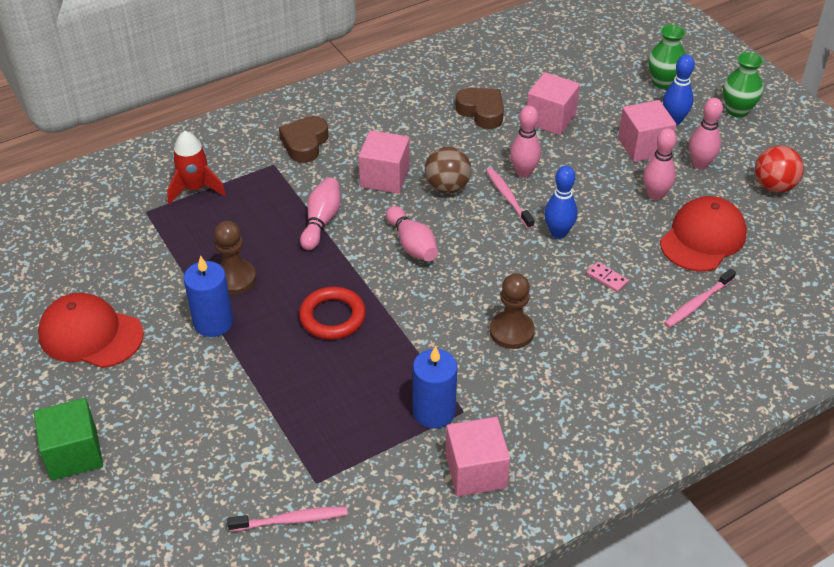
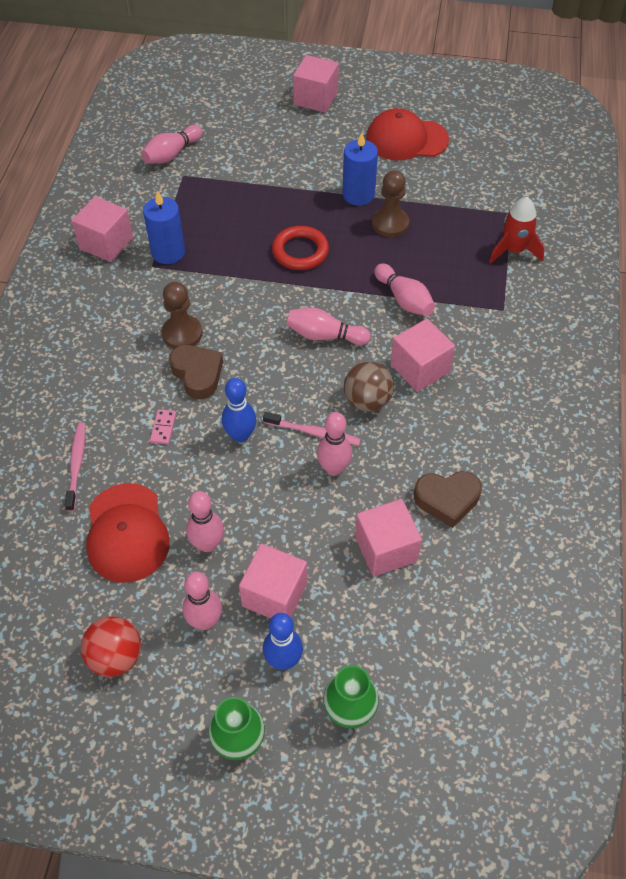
camera: 130 degrees right, 10 degrees up
(74, 454) = (315, 98): green cube -> pink cube
(90, 334) = (406, 139): red cap -> red cap turned 150 degrees counterclockwise
(291, 520) = (172, 154): pink toothbrush -> pink bowling pin
(305, 143) = (514, 343): brown heart -> brown heart (197, 374)
(607, 278) = (163, 428): pink domino -> pink domino turned 75 degrees counterclockwise

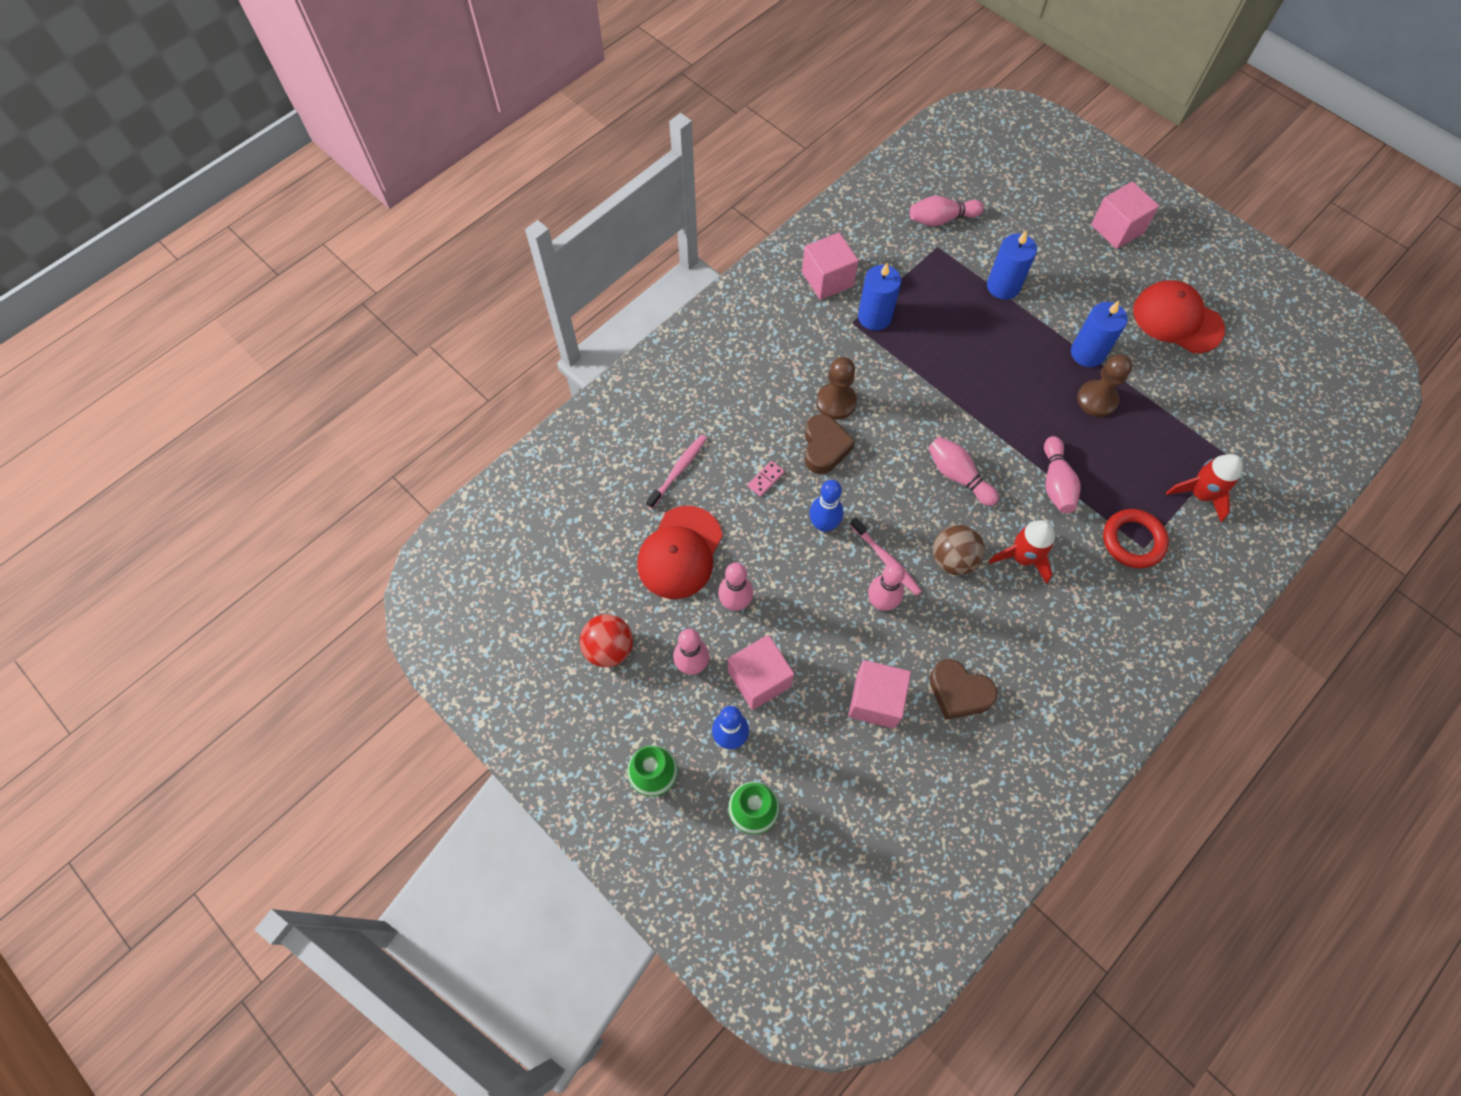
camera: 35 degrees right, 10 degrees up
(258, 179) = (1003, 286): none -> blue candle
(300, 251) = (992, 381): red ring -> red ring (1133, 540)
(420, 368) = (1022, 558): pink cube -> red rocket

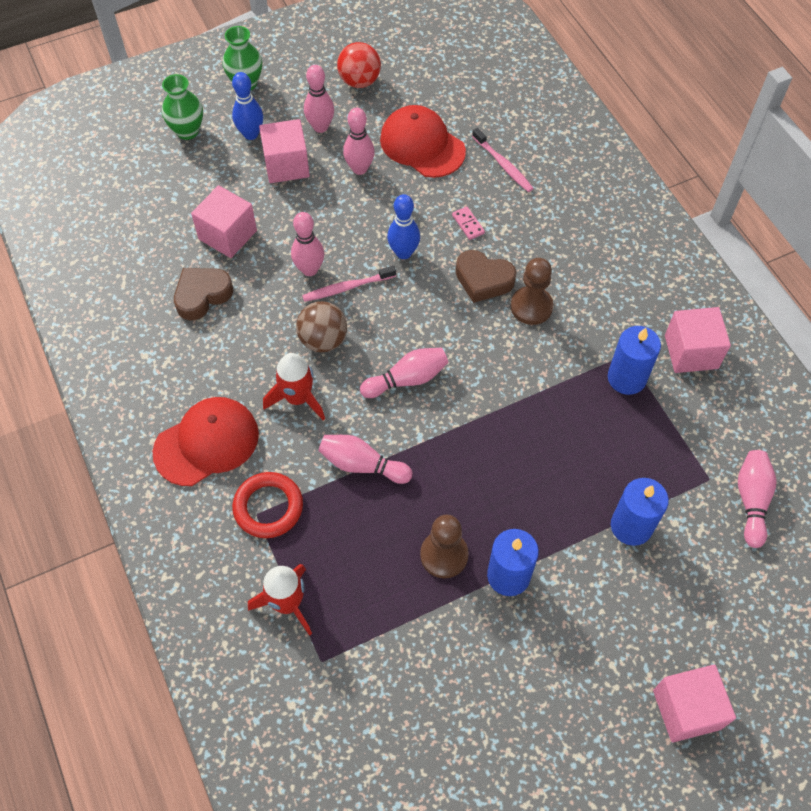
camera: 110 degrees right, 5 degrees down
(1177, 319) = (521, 709): red cap -> red cap (206, 443)

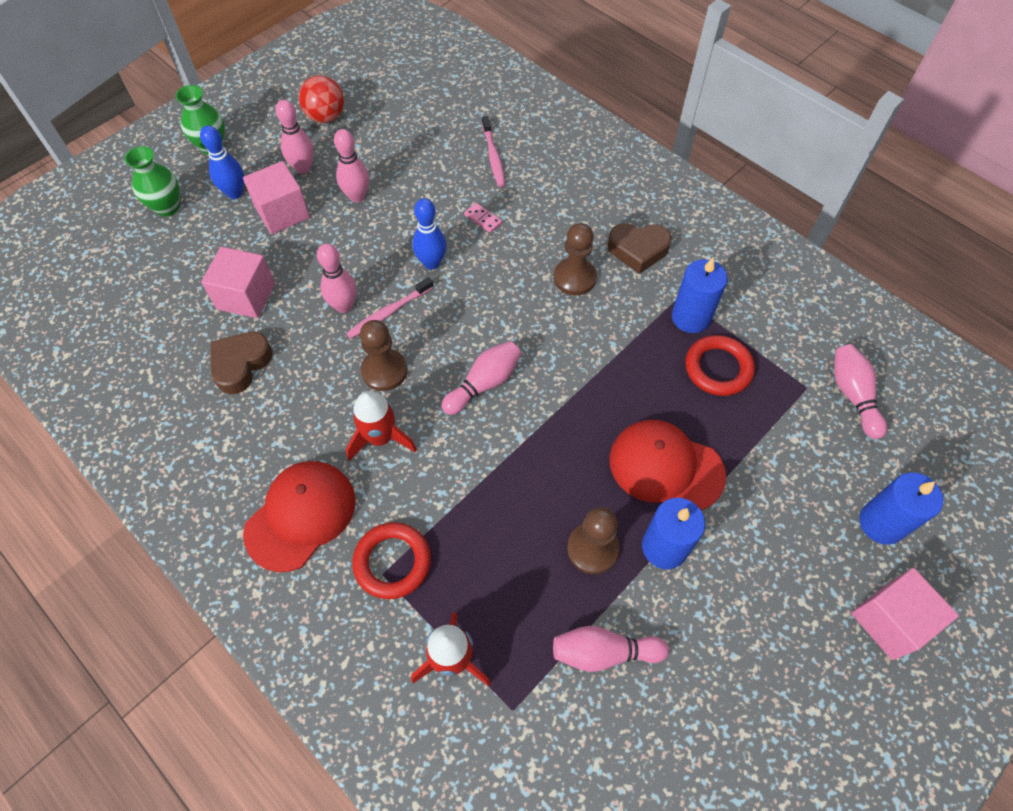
camera: 20 degrees left, 0 degrees up
(323, 340) = (384, 371): brown ball -> brown pawn
(362, 465) = (473, 484): pink bowling pin -> pink bowling pin (604, 652)
(422, 145) = (409, 159): red cap -> red cap (666, 467)
(483, 280) = (519, 266): brown heart -> brown heart (638, 250)
(503, 164) = (493, 156): pink toothbrush -> pink toothbrush turned 45 degrees clockwise
(631, 434) = (718, 368): none -> red ring
(631, 526) = (757, 456): blue candle -> blue candle (881, 523)
(691, 352) = (737, 276): pink cube -> none

